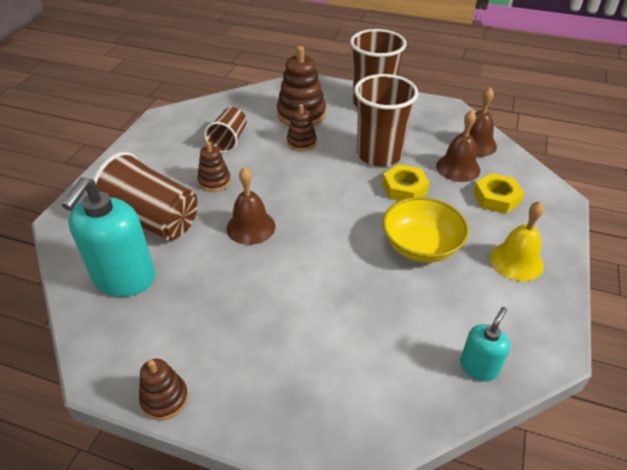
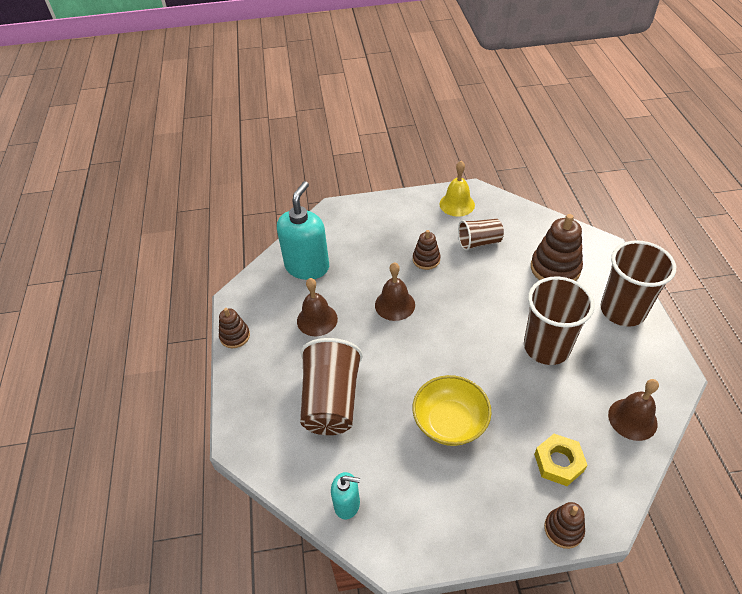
camera: 65 degrees right, 5 degrees up
(124, 278) = (307, 266): turquoise soap dispenser -> turquoise soap dispenser turned 120 degrees clockwise
(152, 220) = (364, 250): brown cup -> brown cup (331, 401)
(301, 142) = (516, 287): brown stacking toy -> brown stacking toy (563, 529)
(404, 188) = (514, 384): yellow nut -> none
(458, 168) = (579, 416): brown bell -> brown bell (317, 319)
(516, 261) = (481, 502): yellow bell -> yellow bell (457, 204)

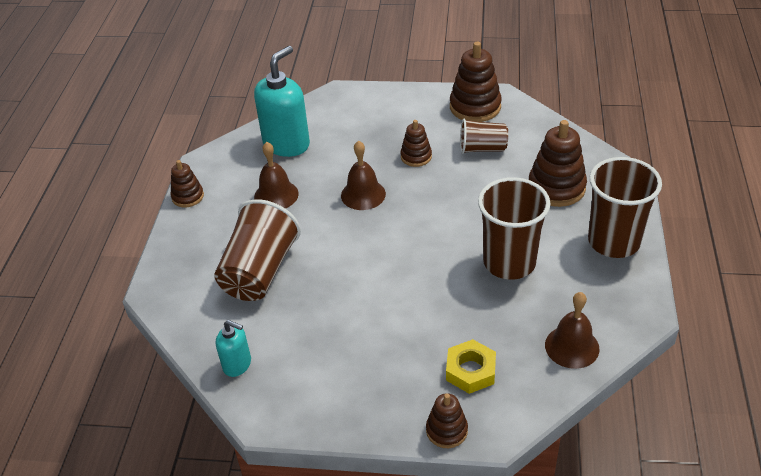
camera: 15 degrees right, 5 degrees down
(450, 422) = (372, 312): yellow bowl -> none
(457, 204) = (475, 107): yellow bell -> brown stacking toy

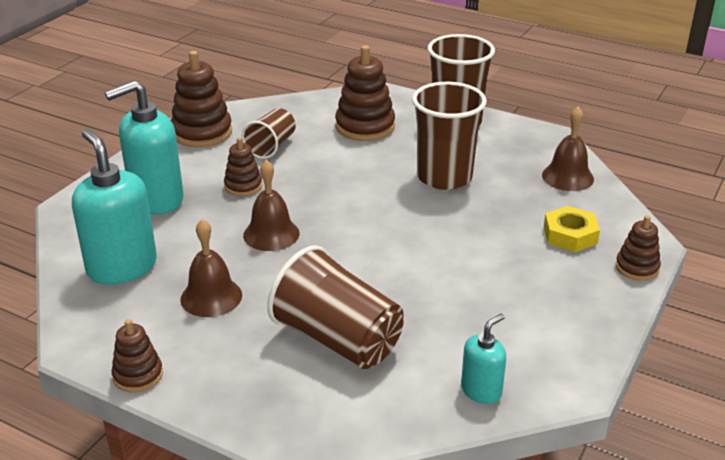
camera: 70 degrees left, 10 degrees down
(371, 124) = (156, 199): none -> turquoise soap dispenser

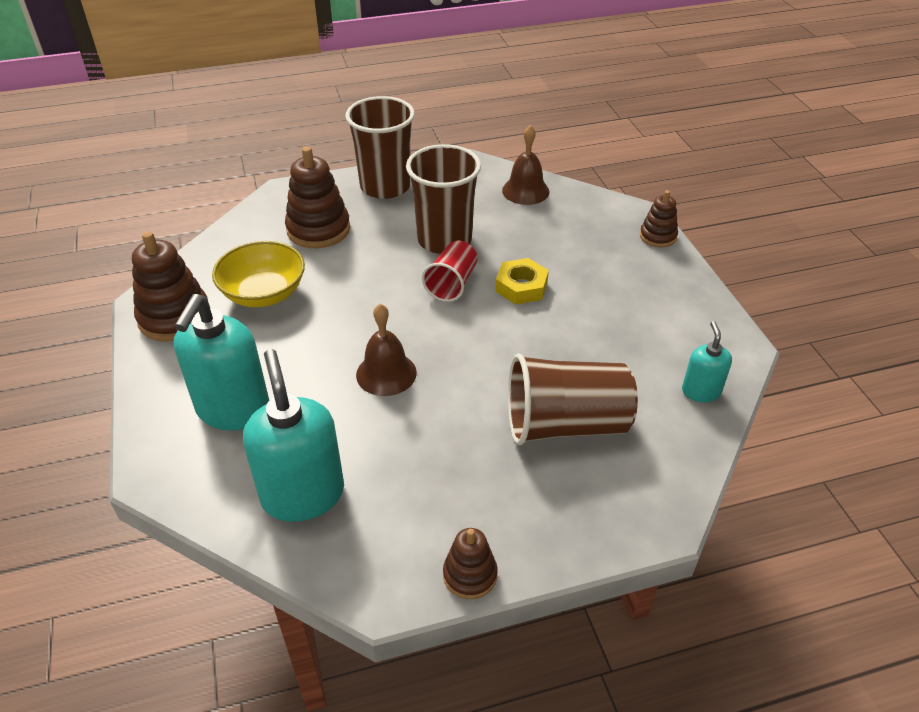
camera: 45 degrees left, 10 degrees up
(122, 267) = (303, 494): turquoise soap dispenser -> turquoise soap dispenser turned 60 degrees clockwise
(211, 297) = (422, 462): brown bell -> none
(243, 186) = (295, 345): brown stacking toy -> none
(271, 146) = (264, 293): brown cup -> yellow bowl
(403, 207) = (452, 284): none -> red cup
(570, 235) = (589, 236): yellow nut -> yellow nut (521, 287)

